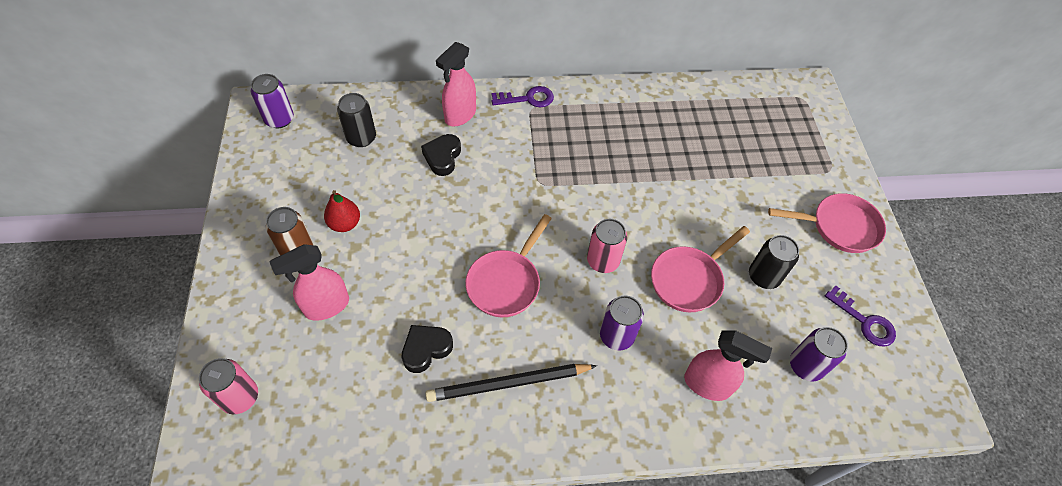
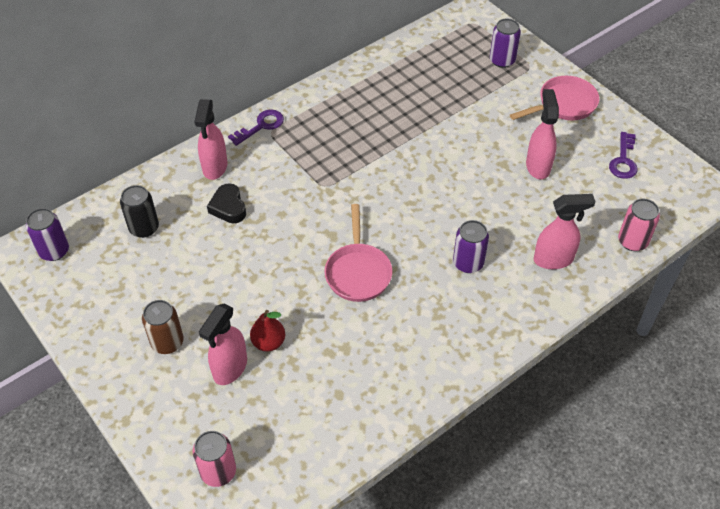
camera: 30 degrees left, 5 degrees down
(345, 223) = (190, 300): red pear -> red pear (268, 342)
(426, 349) = (336, 352): black heart -> none
(508, 384) = (417, 339): black pencil -> none
(603, 261) = (417, 217): pink can -> pink can (632, 241)
(689, 280) = (489, 196): pink pan -> none
(764, 276) = (538, 166): black can -> pink spray bottle
(805, 366) = (607, 210): purple can -> purple can (502, 60)
(864, 321) = (623, 160): purple key -> purple key turned 90 degrees clockwise

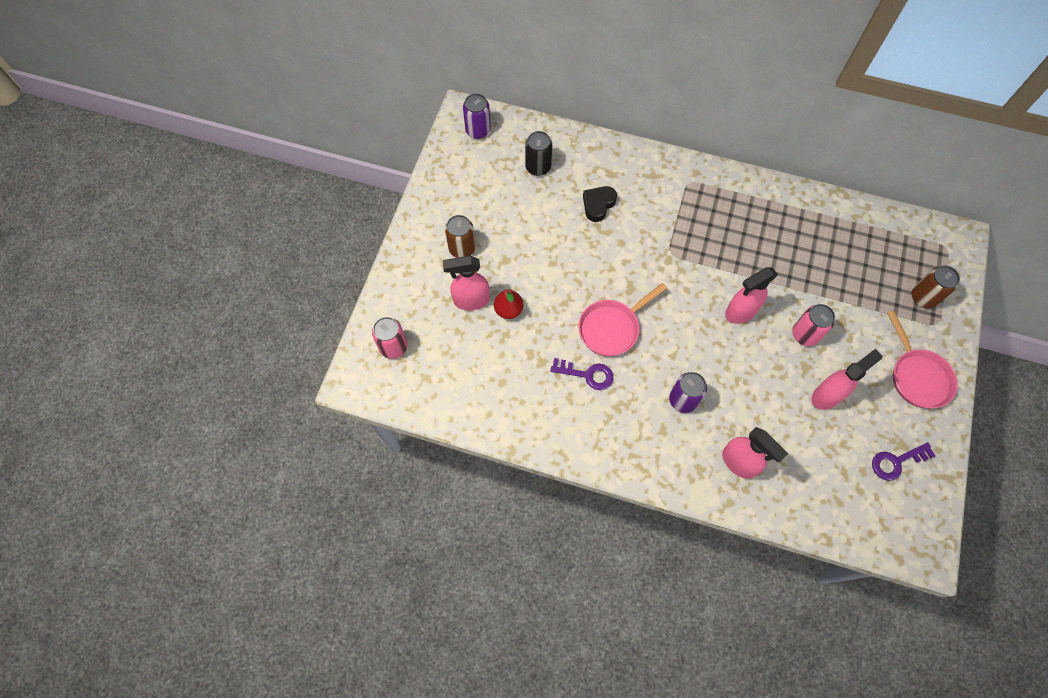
camera: 55 degrees right, 15 degrees up
(215, 167) = (625, 171): pink spray bottle -> pink spray bottle (740, 312)
(261, 126) = (689, 172): purple key -> purple key (587, 374)
(502, 60) = (923, 297): purple can -> brown can
(563, 104) = (917, 376): pink pan -> pink pan turned 45 degrees clockwise
(632, 241) = (810, 516): pink can -> pink can (805, 334)

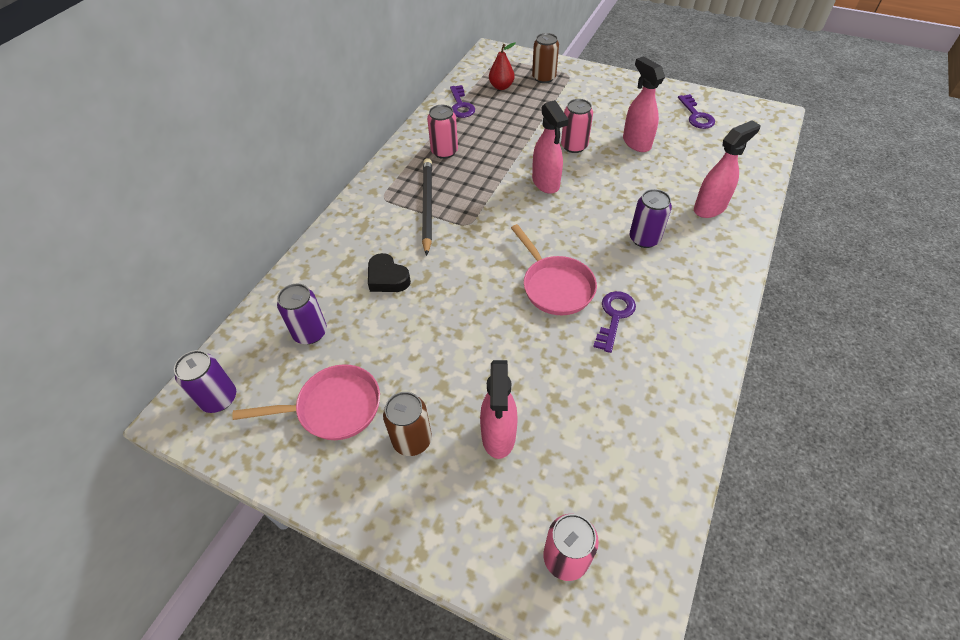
camera: 80 degrees left, 15 degrees down
(508, 310) = (519, 390): red pear -> red pear (501, 87)
(538, 167) = (310, 332): black can -> purple can
(686, 218) = (427, 206): none -> black pencil
(765, 219) = (444, 151): none -> pink can
(845, 222) = (461, 105): none -> purple key
(917, 376) = (617, 92): pink pan -> pink pan (333, 408)

